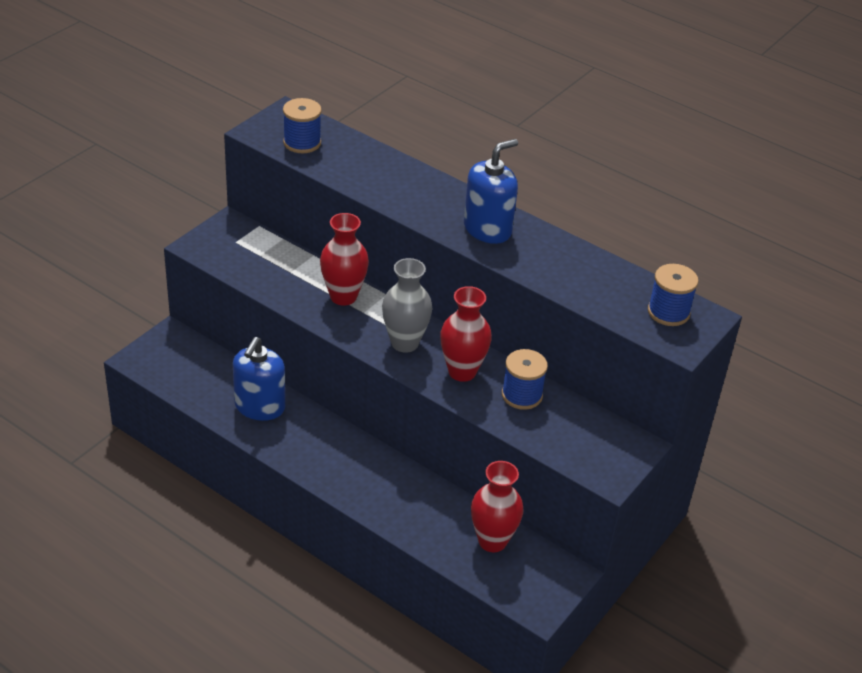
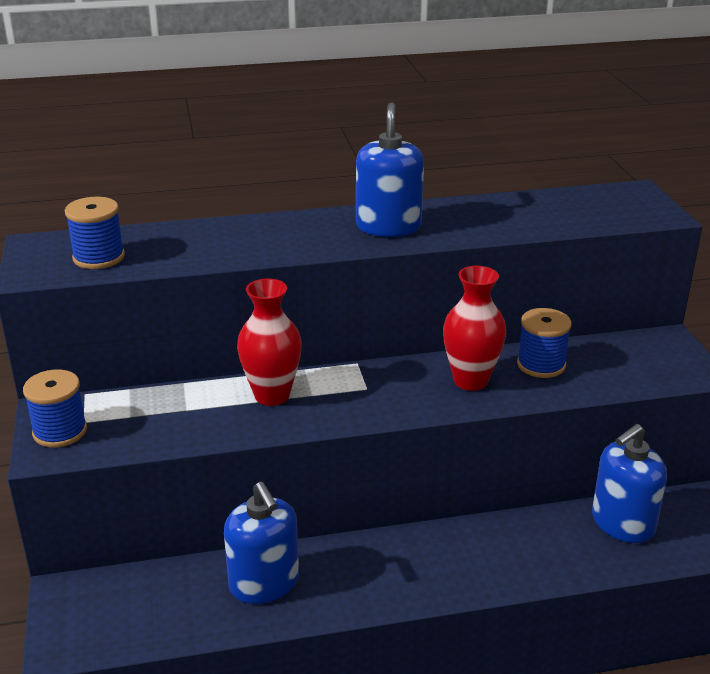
camera: 45 degrees left, 10 degrees down
(404, 343) = (389, 393): grey vase -> none
(492, 541) = (622, 523): red vase -> blue soap dispenser
(668, 312) = (612, 202): blue spool -> blue spool (60, 431)

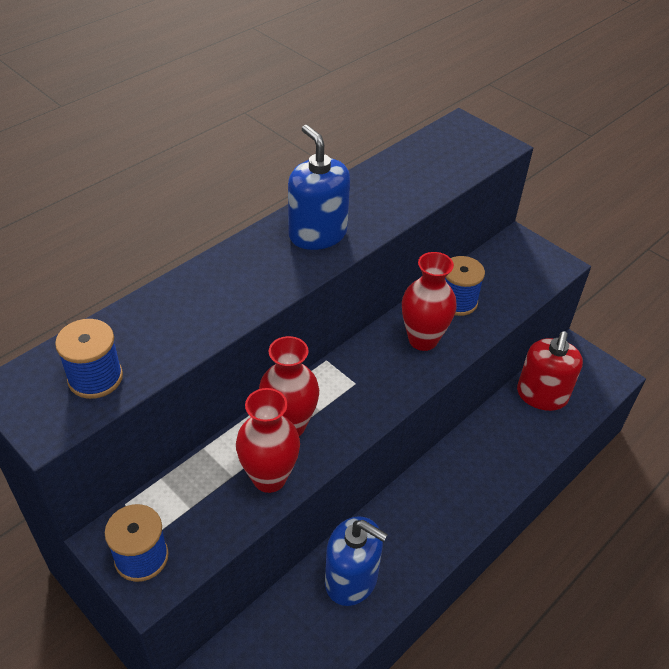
camera: 35 degrees left, 15 degrees up
(215, 423) = (269, 478): none -> red vase
(622, 523) = (542, 395): blue soap dispenser -> red soap dispenser

